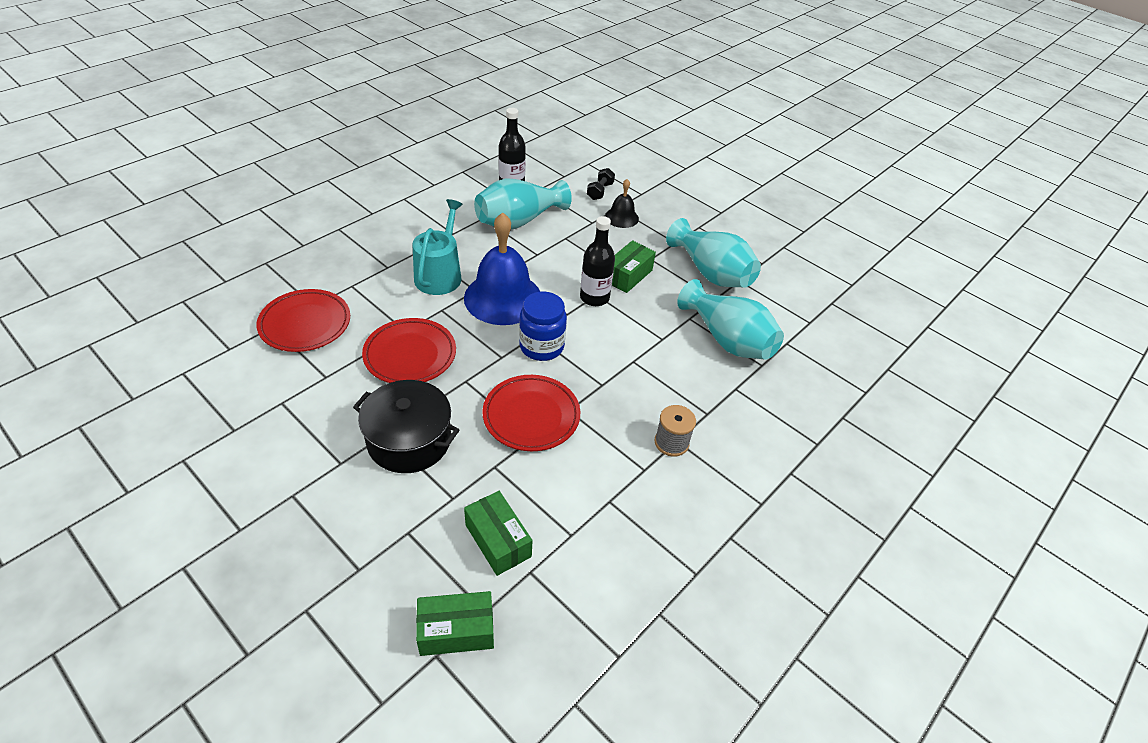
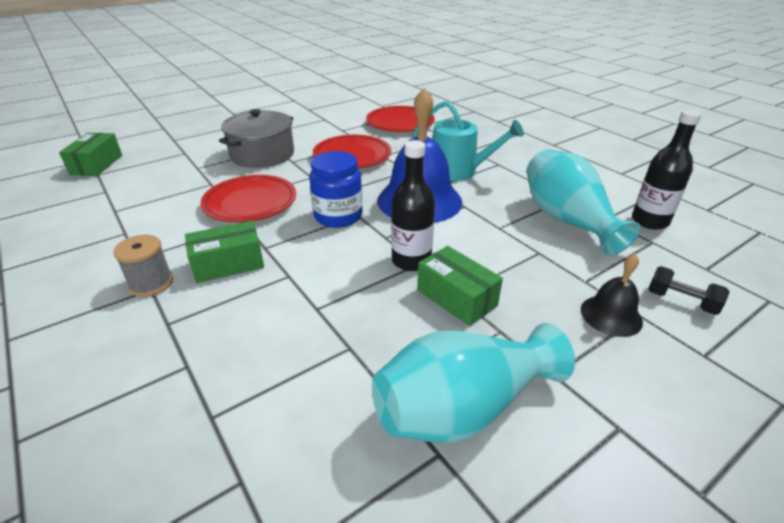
camera: 105 degrees right, 10 degrees down
(409, 440) = (262, 154): black pot -> grey pot
(498, 540) = (143, 181): green box -> green box (228, 264)
(727, 339) = (286, 384): turquoise vase -> none

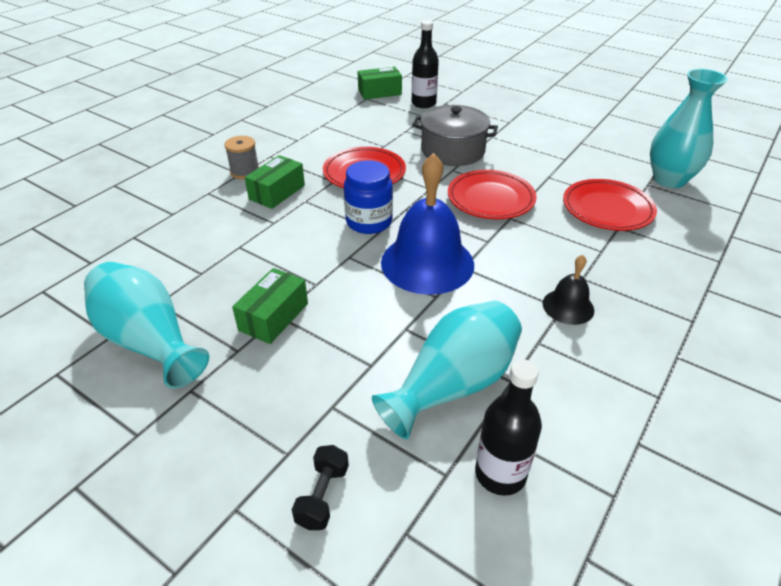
camera: 70 degrees right, 5 degrees up
(228, 264) = (277, 192): green box -> green box turned 75 degrees clockwise
(382, 99) = (669, 180): none -> turquoise vase
(411, 261) = (318, 279): black bottle -> black bottle (423, 103)
(459, 171) = (515, 278): turquoise watering can -> none
(611, 315) = (279, 429): black bell -> black bell (568, 306)

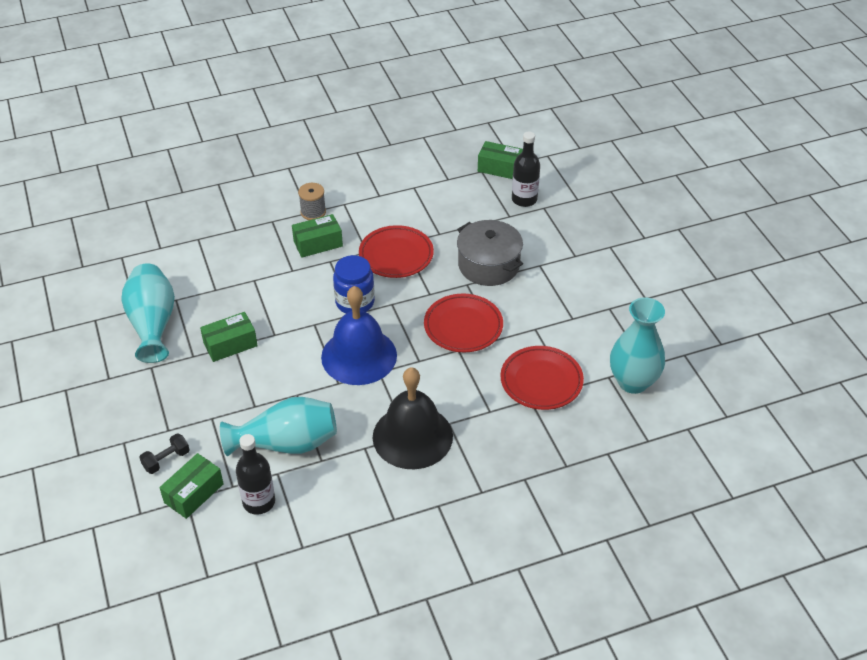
camera: 35 degrees right, 5 degrees up
(406, 518) = (194, 493): none -> green box
(568, 306) = (412, 436): black bell -> black bell, size x2.00

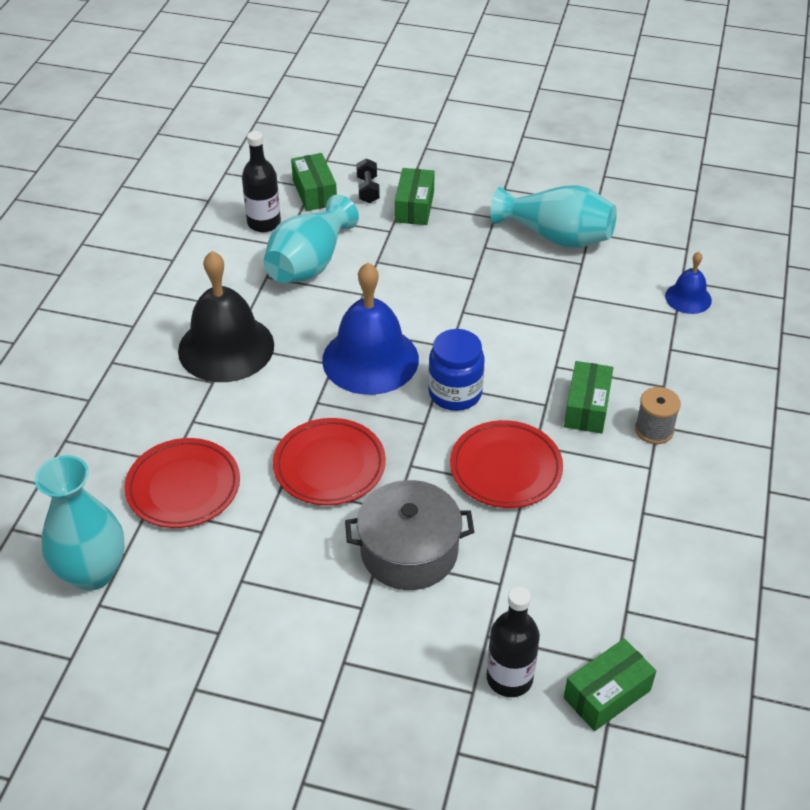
camera: 125 degrees right, 0 degrees up
(177, 239) = (688, 298): none -> blue bell
(230, 344) = (477, 276): green box -> green box (414, 207)

